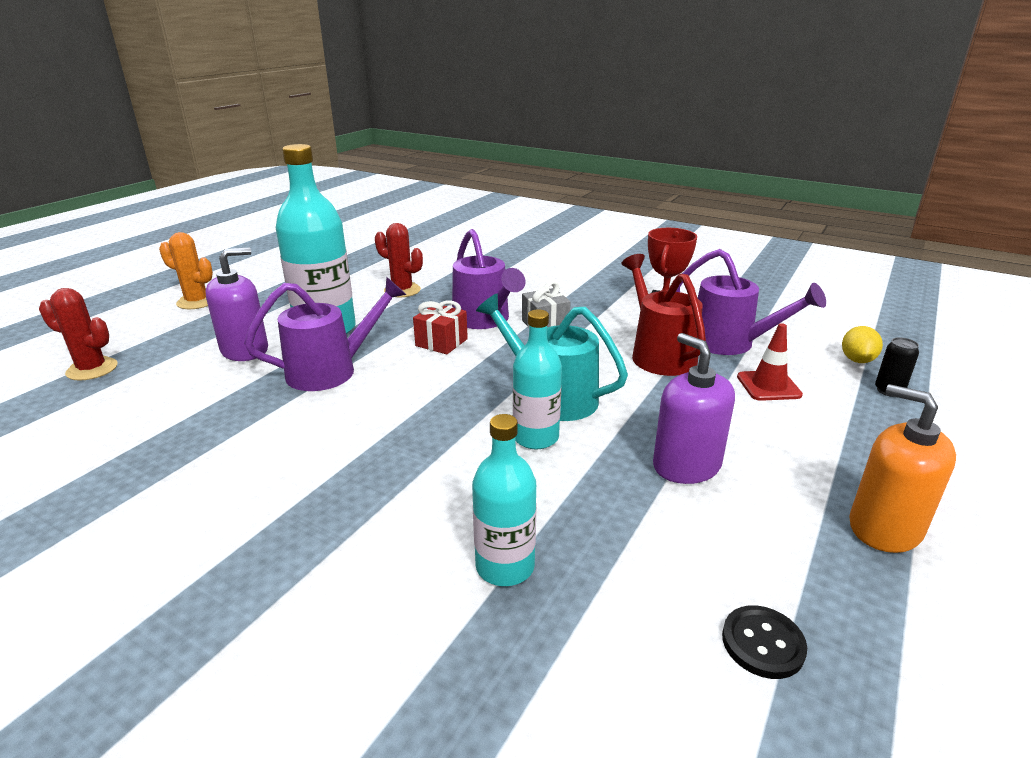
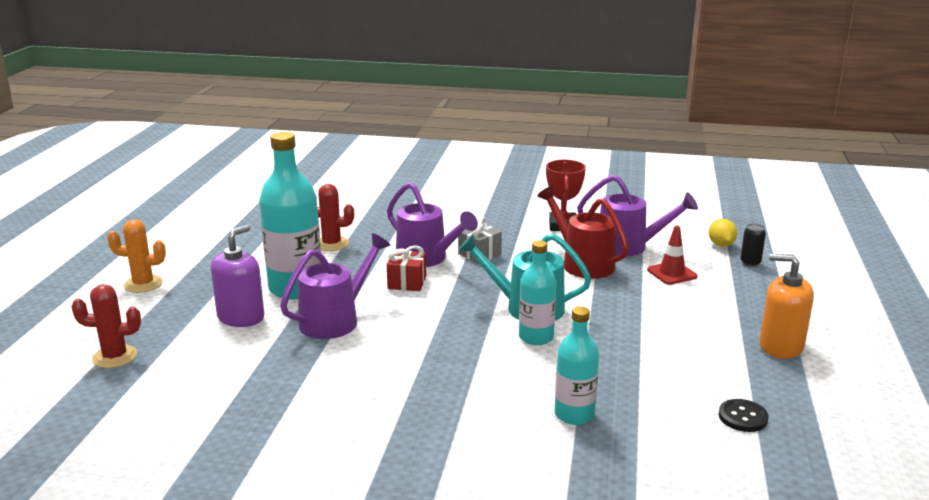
camera: 20 degrees left, 5 degrees down
(686, 466) = (648, 335): purple soap dispenser -> none

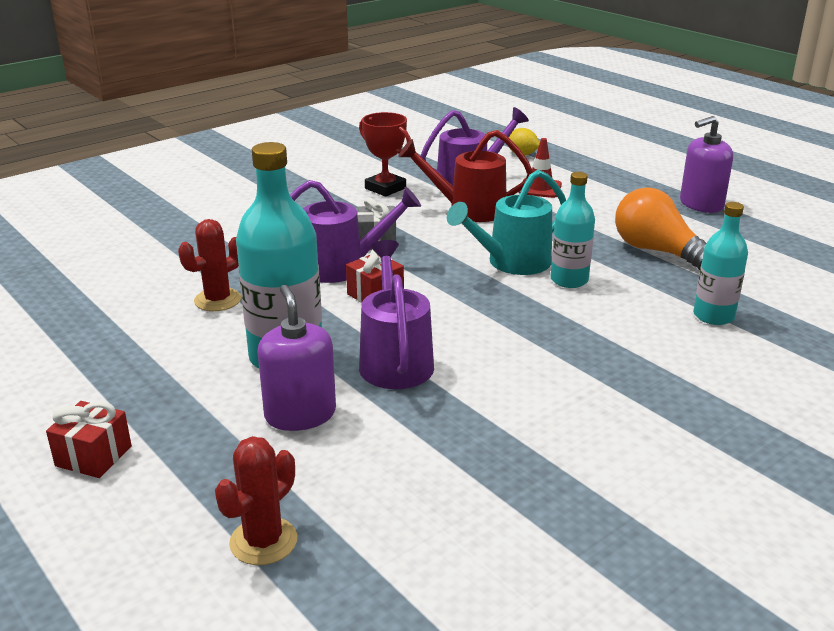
camera: 50 degrees left, 5 degrees up
(143, 284) = (93, 456): orange cactus -> red gift
(648, 355) = (657, 251): none -> orange light bulb
(742, 417) = (783, 258): black button -> none
(750, 263) = (566, 159): black can -> none
(781, 346) = (701, 204): orange soap dispenser -> purple soap dispenser

